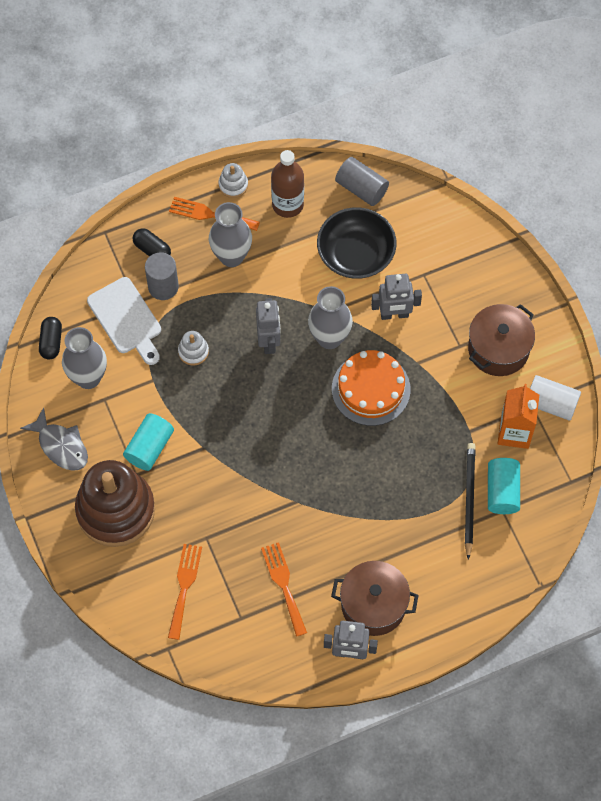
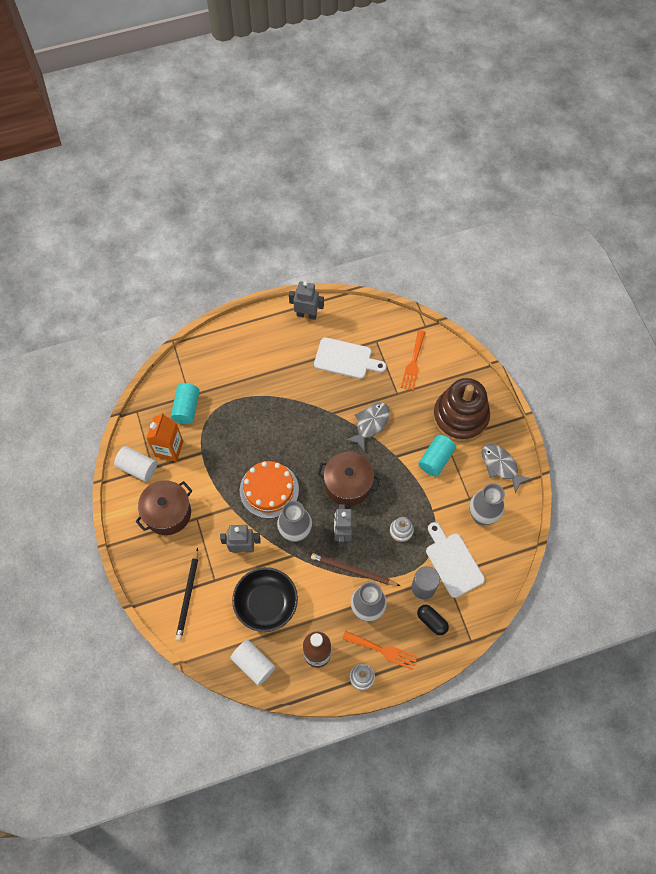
camera: 175 degrees left, 0 degrees up
(51, 342) = (511, 547): black capsule -> none
(241, 490) = (370, 424): none -> grey fish
(252, 299) = (353, 571): none -> brown pencil
(284, 585) = (346, 359): orange fork -> white cutting board
(361, 188) = (253, 664): grey cylinder -> white cylinder
(373, 605) = (287, 342): brown pot -> brown pot (348, 484)
(469, 499) = (211, 404): black pencil -> black pencil (188, 596)

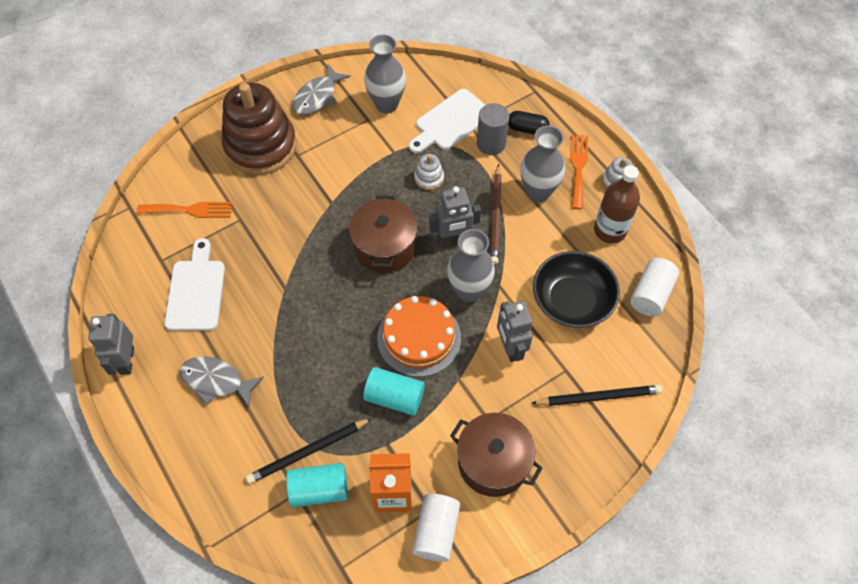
camera: 105 degrees left, 5 degrees down
(212, 406) = (308, 452): none -> black pencil
(370, 424) = (292, 240): grey fish -> grey fish (216, 381)
(431, 621) = (527, 129): black capsule -> black capsule turned 75 degrees clockwise
(436, 459) = (325, 160): turquoise cylinder -> turquoise cylinder (394, 397)

